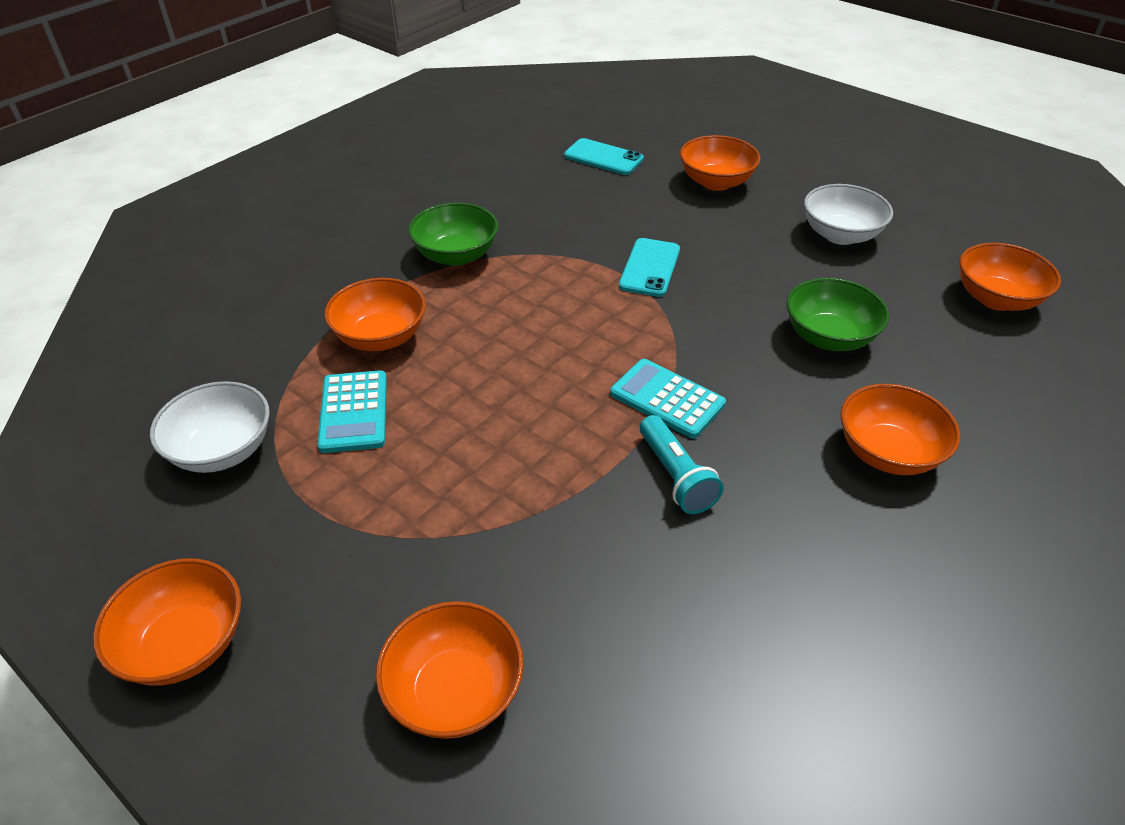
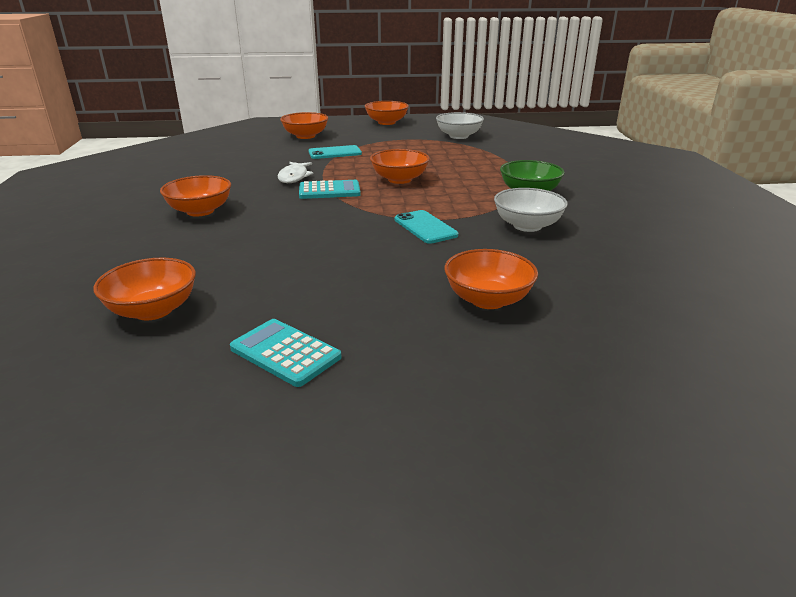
camera: 135 degrees right, 15 degrees down
(354, 412) = (441, 151): turquoise calculator -> turquoise calculator (285, 353)
(381, 337) = (482, 164): orange bowl -> orange bowl (399, 179)
(603, 157) = (602, 275): turquoise phone -> turquoise phone (335, 153)
(676, 476) = (294, 177): turquoise flashlight -> white fish
(829, 337) = (271, 239): green bowl -> none
(840, 235) = (327, 304): white bowl -> white bowl (527, 226)

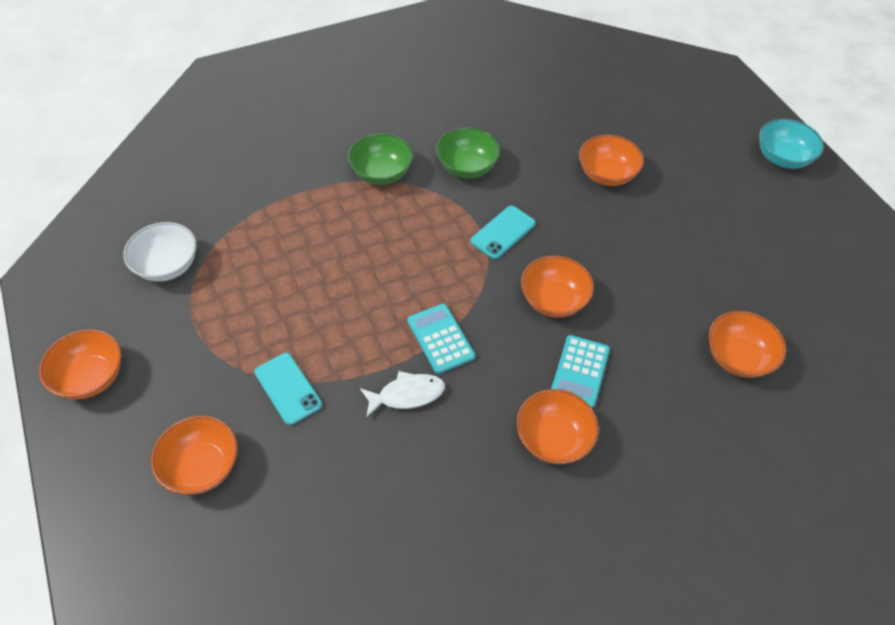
camera: 110 degrees left, 25 degrees up
(285, 353) = (729, 257): turquoise calculator -> turquoise calculator (580, 371)
(399, 179) = (378, 284): orange bowl -> orange bowl (553, 300)
(466, 515) = (782, 158): none -> turquoise bowl
(527, 226) = (467, 167): white bowl -> green bowl

